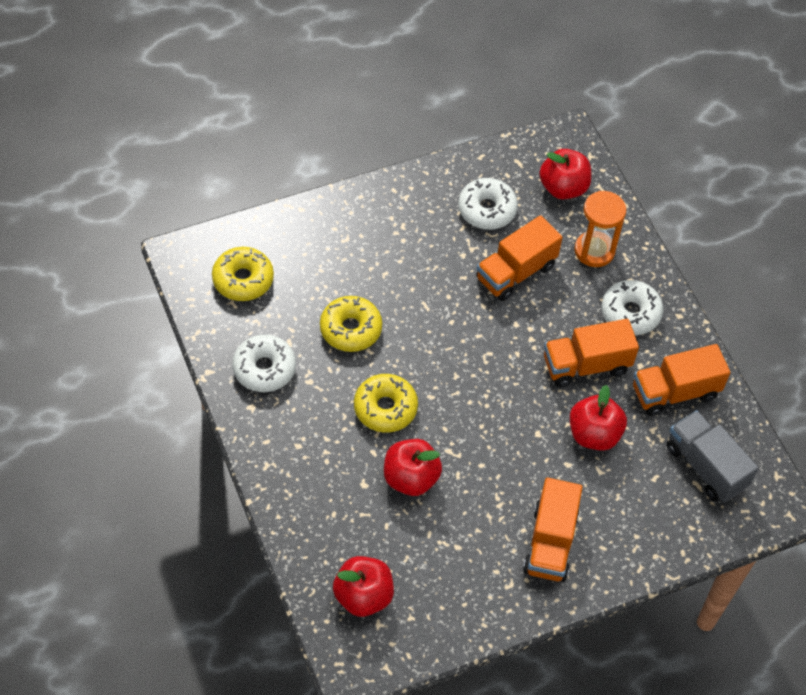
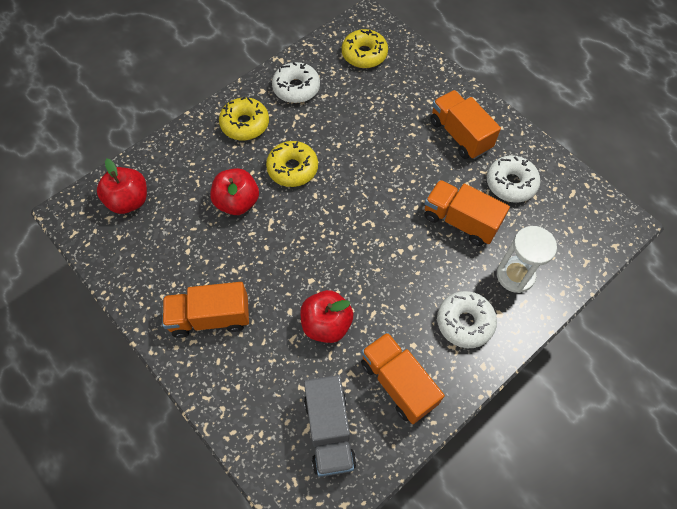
camera: 75 degrees right, 5 degrees up
(350, 329) = (352, 127): yellow donut -> yellow donut (245, 124)
(563, 188) = (567, 233): red apple -> none
(586, 365) = (393, 300): orange truck -> orange truck (460, 135)
(594, 251) = (515, 275): orange hourglass -> white hourglass
(705, 466) = (329, 431): grey truck -> grey truck turned 135 degrees clockwise

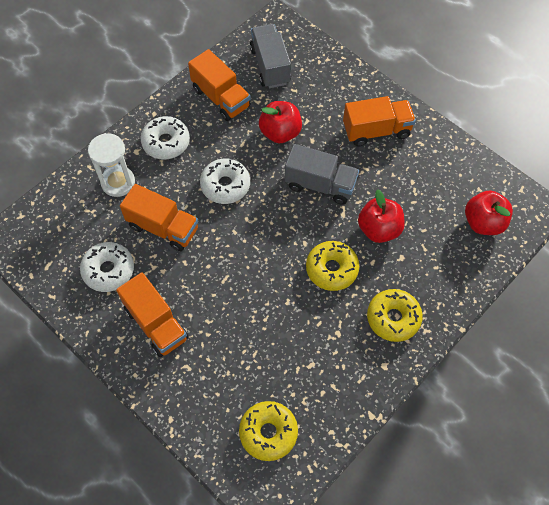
camera: 175 degrees right, 0 degrees up
(289, 255) = (320, 185): none -> grey truck
(296, 88) = (345, 372): white donut -> white donut (225, 185)

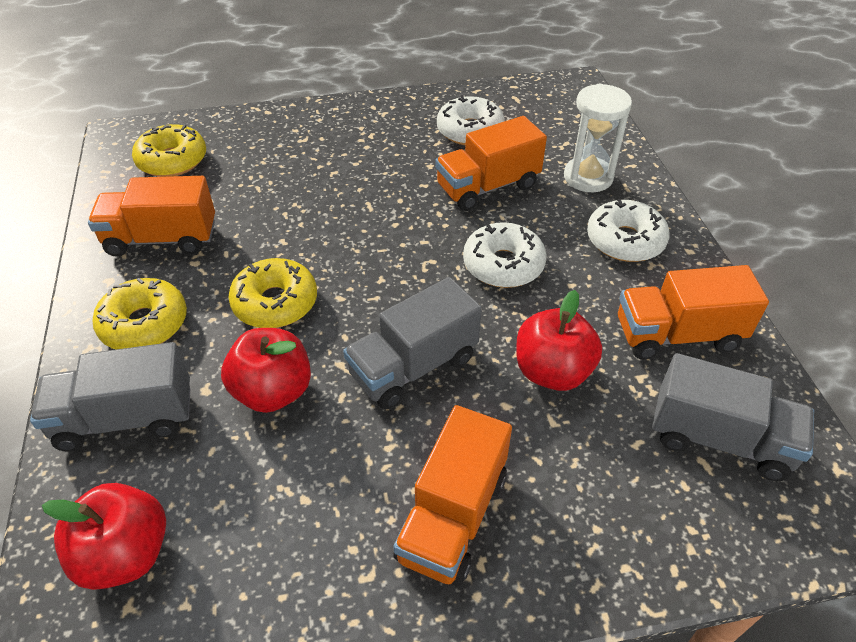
camera: 125 degrees right, 15 degrees down
(156, 324) = (372, 138): orange truck -> orange truck (162, 239)
(441, 276) = (126, 418): none -> grey truck

